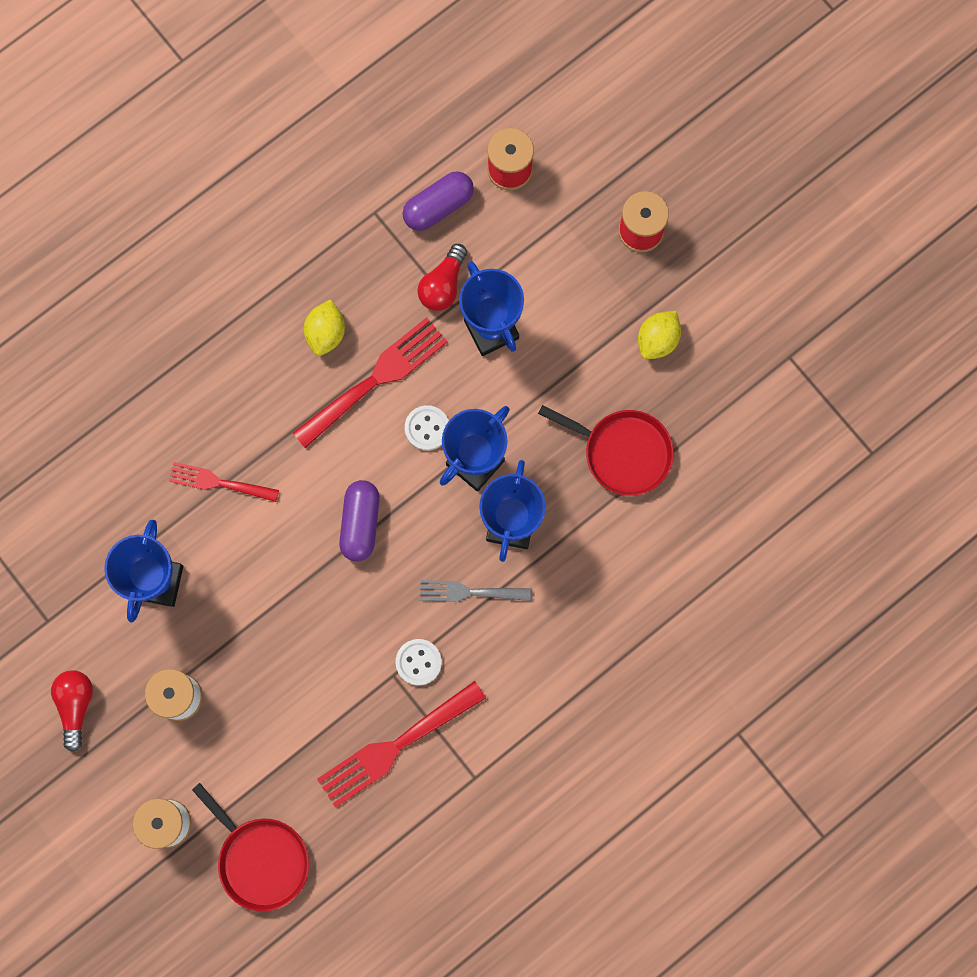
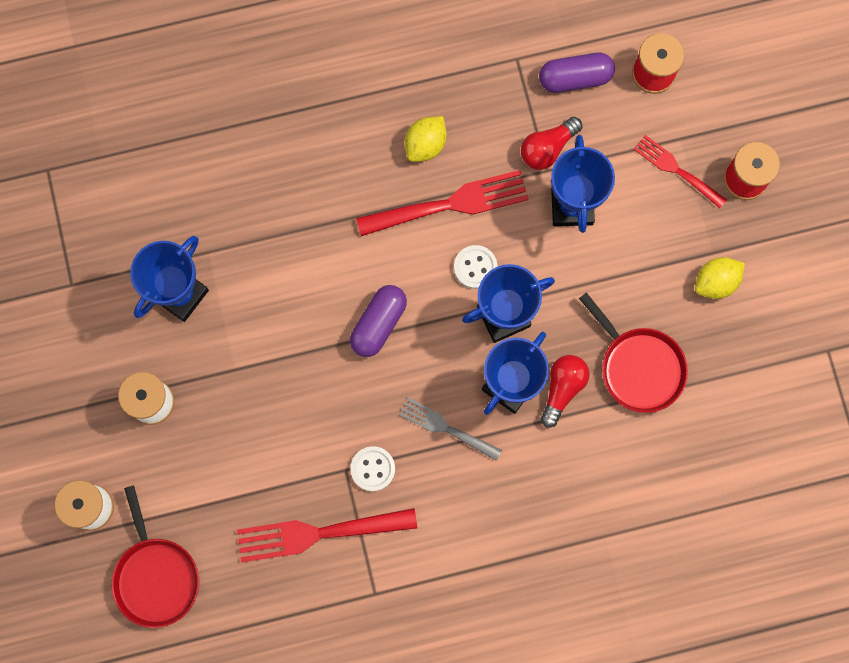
camera: 25 degrees right, 0 degrees up
(76, 705) = (61, 368): red light bulb -> red light bulb (562, 388)
(218, 482) = (272, 232): red fork -> red fork (676, 169)

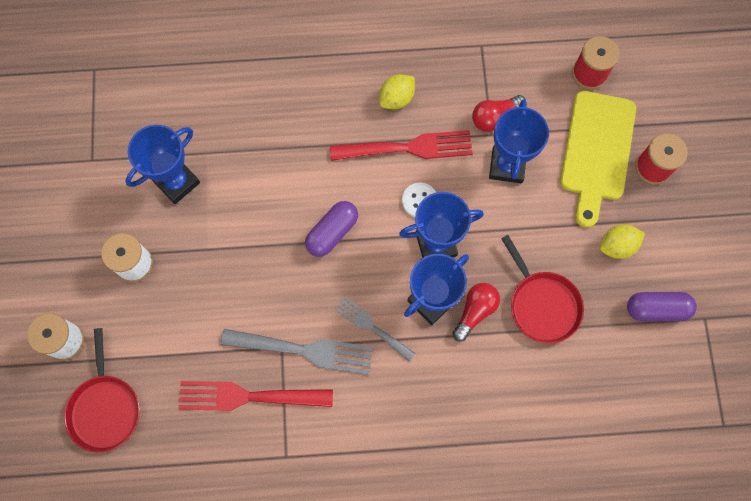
camera: 10 degrees right, 5 degrees down
(373, 469) = (304, 350): white button -> grey fork
(575, 78) = (525, 67): purple capsule -> purple capsule (656, 309)
(676, 169) = (597, 151): red fork -> yellow cutting board

